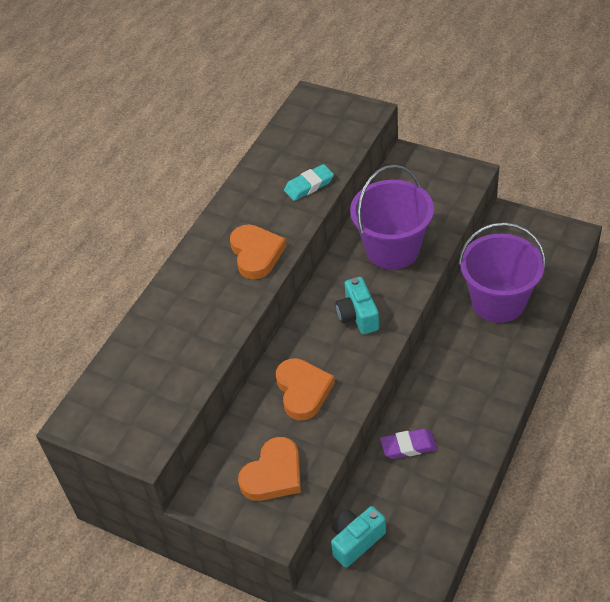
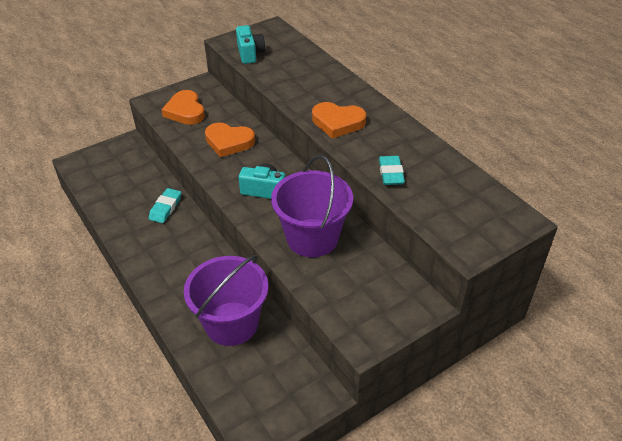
camera: 115 degrees right, 5 degrees down
(356, 541) = (134, 160): turquoise camera -> turquoise camera (250, 53)
(408, 446) = (165, 208): purple eraser -> turquoise eraser

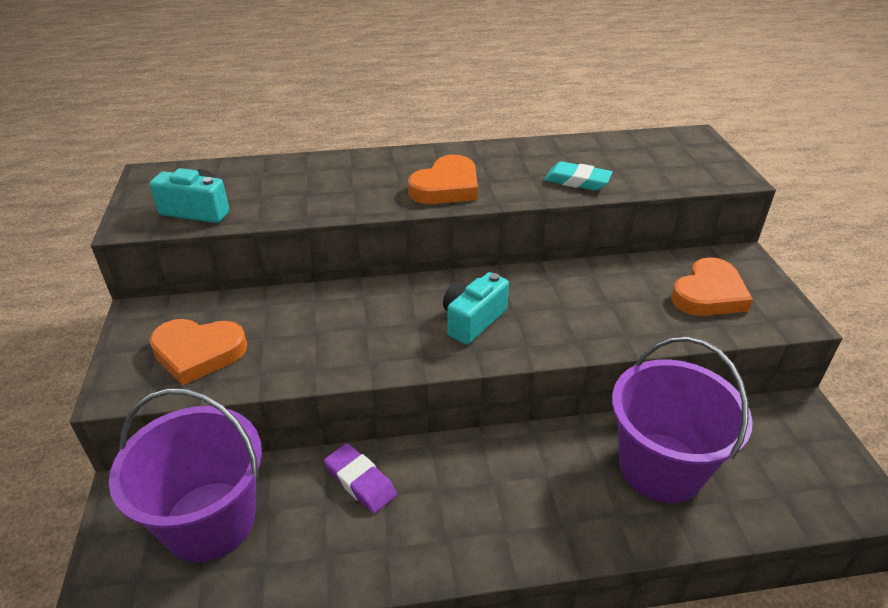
camera: 65 degrees left, 5 degrees down
(165, 208) = (360, 481): turquoise eraser -> purple eraser
(229, 142) = (330, 325): orange heart -> orange heart (709, 294)
(312, 238) = (596, 305): purple bucket -> purple bucket (210, 520)

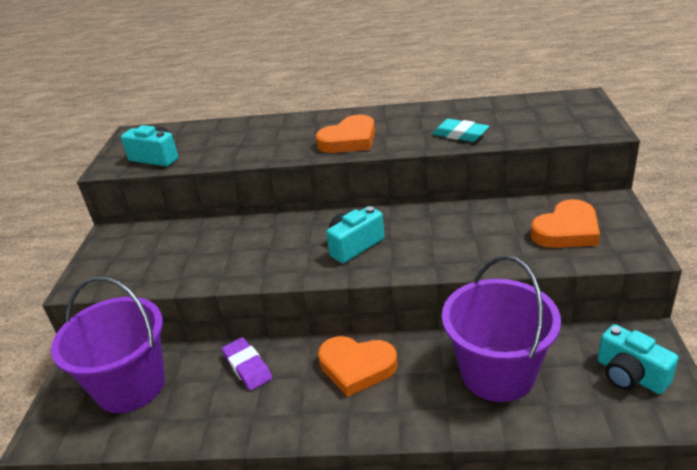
camera: 15 degrees right, 5 degrees down
(198, 353) = (141, 262): orange heart -> orange heart (356, 367)
(800, 458) = (630, 375): none -> turquoise camera

